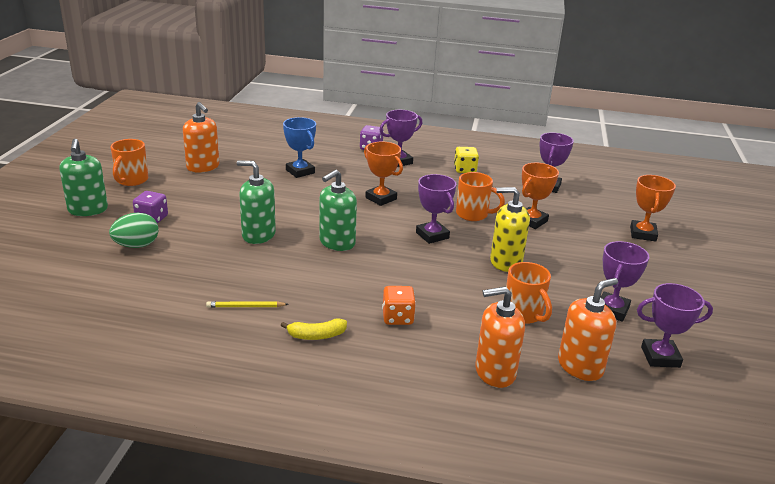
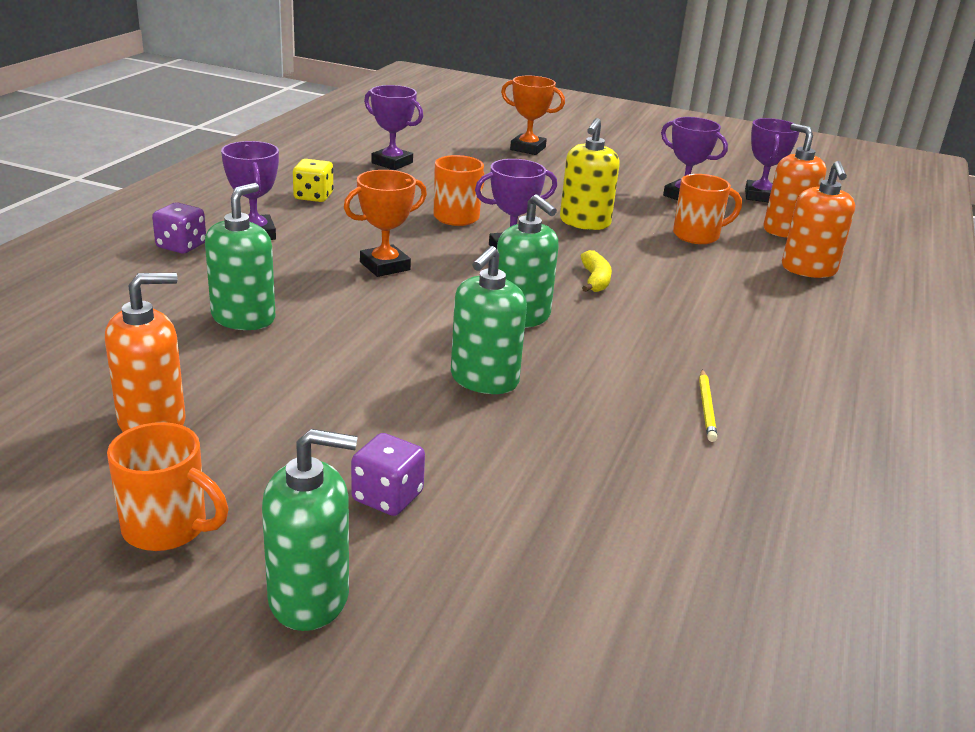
camera: 80 degrees left, 0 degrees up
(137, 245) = (501, 517): green egg -> none
(300, 171) = (243, 318): blue trophy -> green soap dispenser
(316, 335) = (767, 360): yellow banana -> yellow banana (595, 280)
(397, 317) = (716, 303): orange dice -> none
(531, 221) = (484, 190): orange trophy -> none

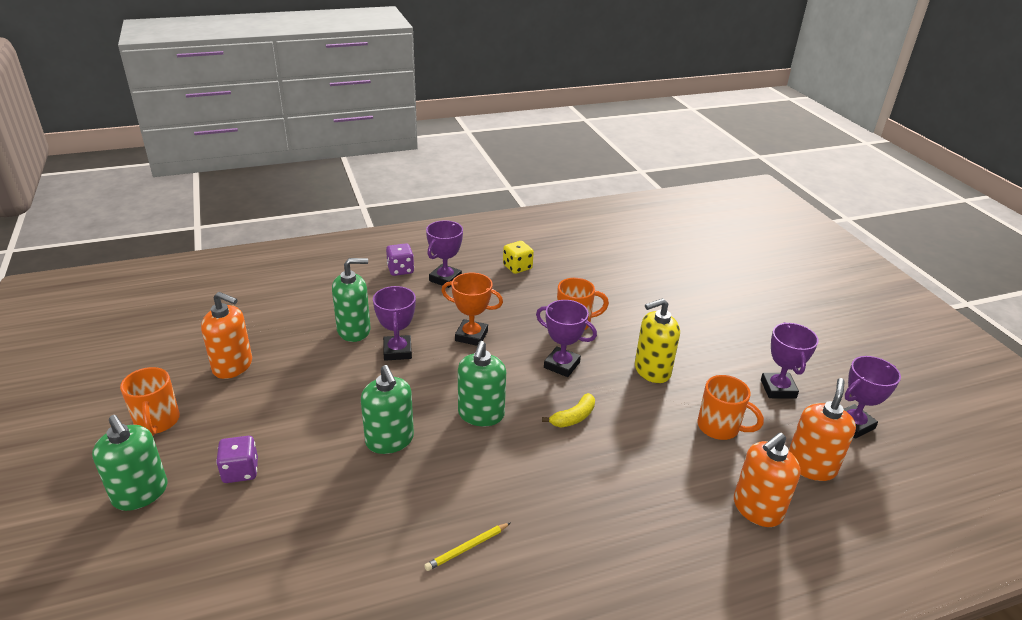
camera: 50 degrees right, 5 degrees up
(392, 163) = (607, 262): purple trophy -> purple trophy (397, 351)
(484, 380) = (390, 440): green soap dispenser -> green soap dispenser turned 105 degrees counterclockwise
(528, 148) = (726, 290): orange trophy -> none

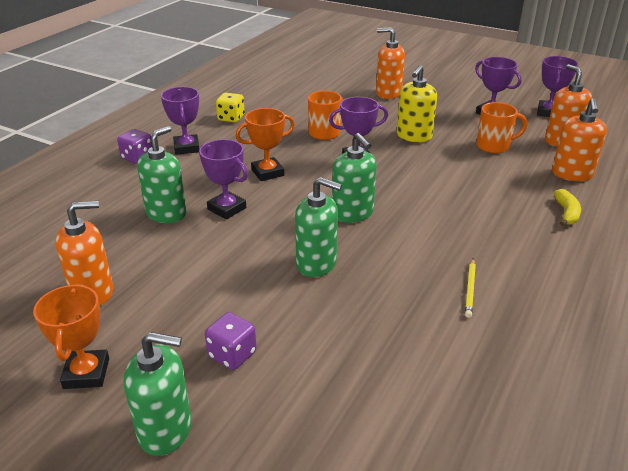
camera: 40 degrees left, 0 degrees up
(157, 422) = (87, 373): orange mug -> orange trophy
(573, 417) = (411, 183): yellow banana -> yellow banana (566, 213)
(699, 310) = (388, 93): none -> orange soap dispenser

